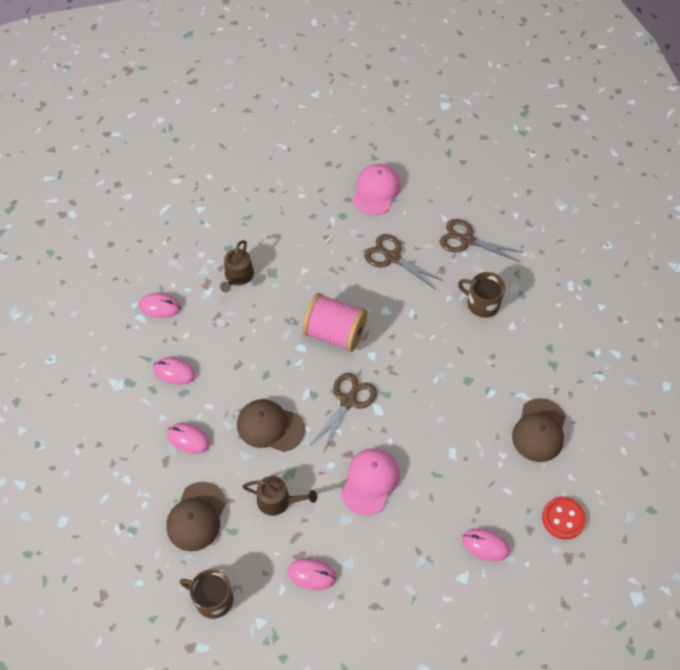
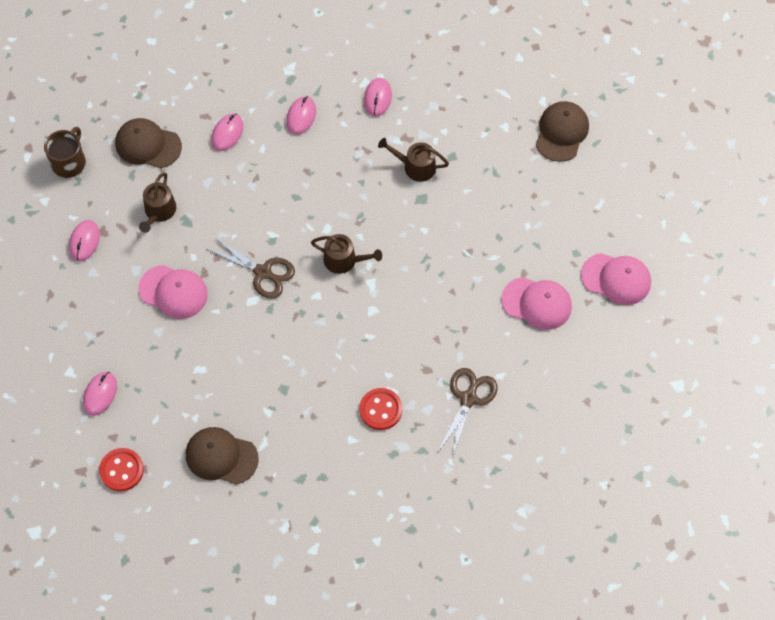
camera: 90 degrees right, 5 degrees up
(270, 426) = (237, 202): brown cap -> brown cap (561, 132)
(335, 333) = (344, 260): pink spool -> brown watering can
(352, 138) = (616, 279): none -> pink cap
(392, 257) = (443, 318): brown scissors -> none
(482, 304) = (380, 410): brown mug -> red button

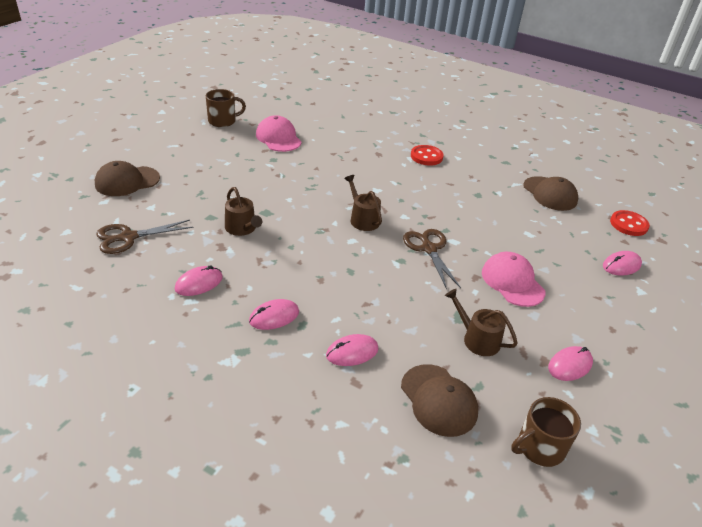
camera: 140 degrees left, 25 degrees down
(159, 211) = (477, 339): brown watering can -> brown watering can turned 105 degrees counterclockwise
(468, 398) = (371, 134): brown scissors -> brown scissors (128, 237)
(616, 279) = (223, 121): pink cap -> brown mug

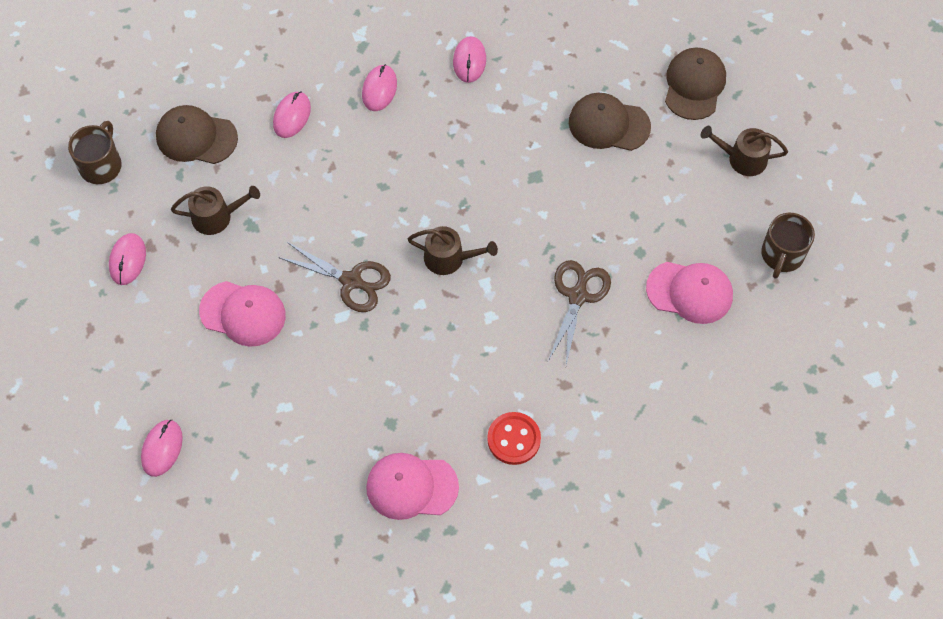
camera: 135 degrees right, 25 degrees up
(128, 237) = (584, 41): brown scissors -> brown scissors (578, 295)
(242, 228) = (524, 139): brown watering can -> brown watering can (742, 158)
(493, 174) = (411, 487): none -> pink cap
(550, 194) = (321, 515): brown cap -> brown cap (608, 124)
(628, 224) = (197, 543): red button -> none

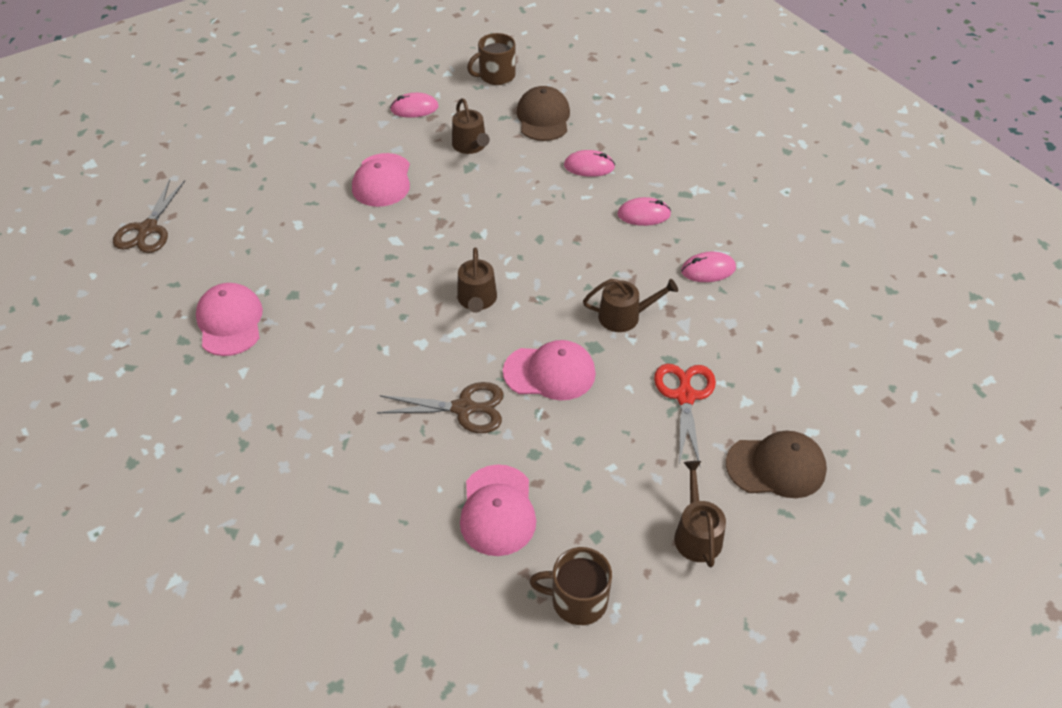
camera: 75 degrees right, 15 degrees down
(101, 165) = (496, 76): brown mug -> brown mug turned 150 degrees clockwise
(162, 448) = (248, 164): pink mouse -> none
(351, 281) = (432, 239): brown scissors -> brown scissors (147, 229)
(506, 143) = (624, 316): none -> brown watering can
(514, 439) = (289, 387): red button -> none
(555, 219) = (550, 372): none -> pink cap
(608, 124) = (685, 396): brown cap -> red scissors

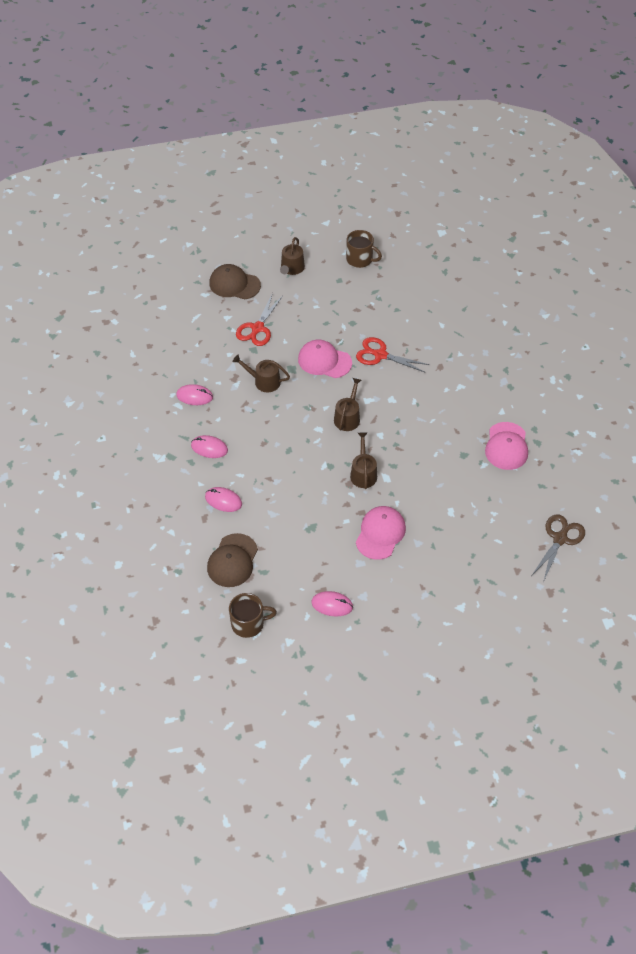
camera: 160 degrees left, 5 degrees up
(464, 408) = (380, 355): brown scissors -> red scissors
(471, 146) = (302, 548): brown watering can -> brown watering can (363, 473)
(497, 510) = (381, 303): pink cap -> none

